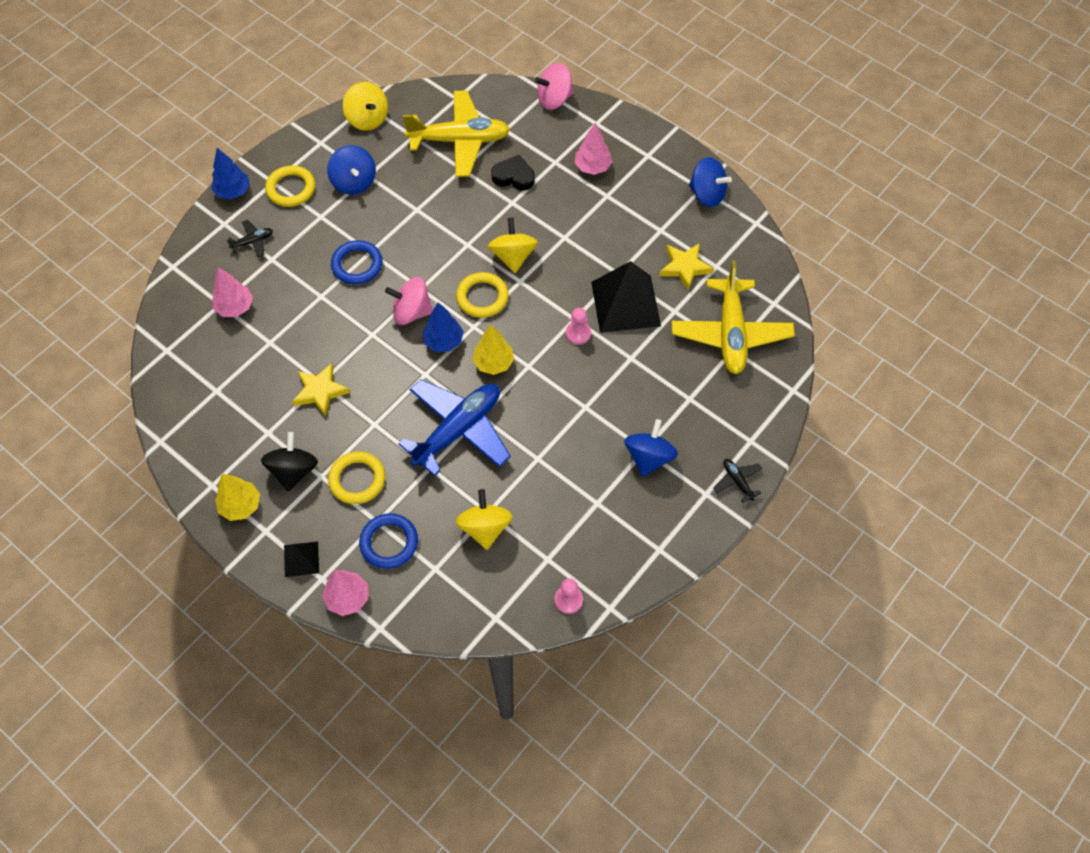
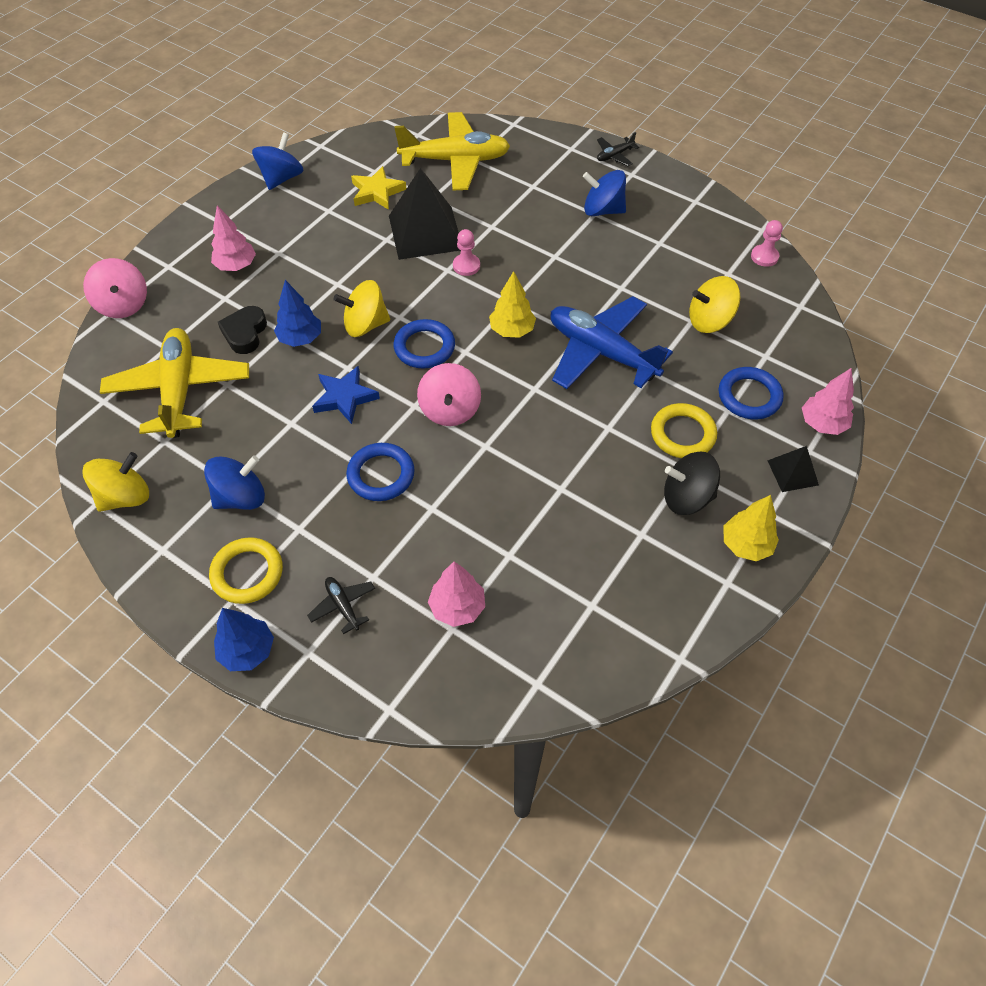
camera: 95 degrees left, 5 degrees down
(320, 391) = (574, 487): yellow star -> none
(436, 242) = (345, 397): none -> blue star
(443, 341) = (488, 376): blue tree -> blue tree (300, 338)
(482, 297) = (424, 347): yellow ring -> blue ring

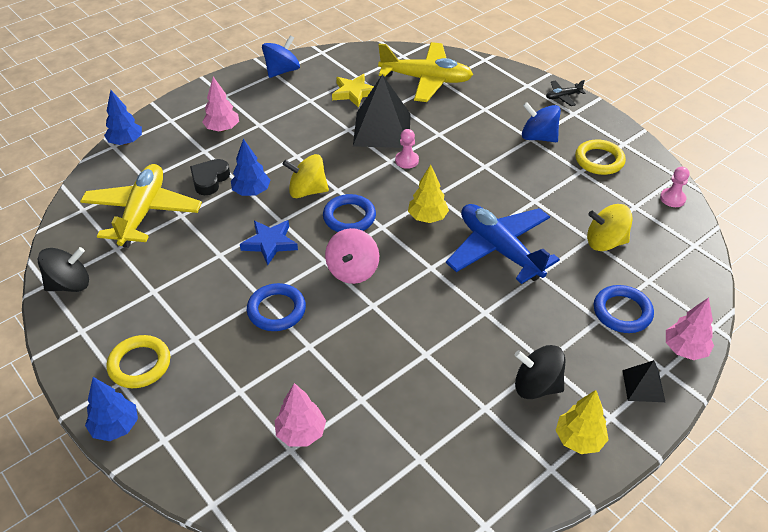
camera: 15 degrees right, 10 degrees down
(123, 305) = (126, 142): pink spinning top -> blue tree
(125, 497) = (70, 284): yellow spinning top -> black spinning top
(241, 497) = (158, 304): blue spinning top -> none
(343, 606) = (206, 409): black plane -> none
(682, 434) = (550, 331): yellow ring -> yellow ring (599, 160)

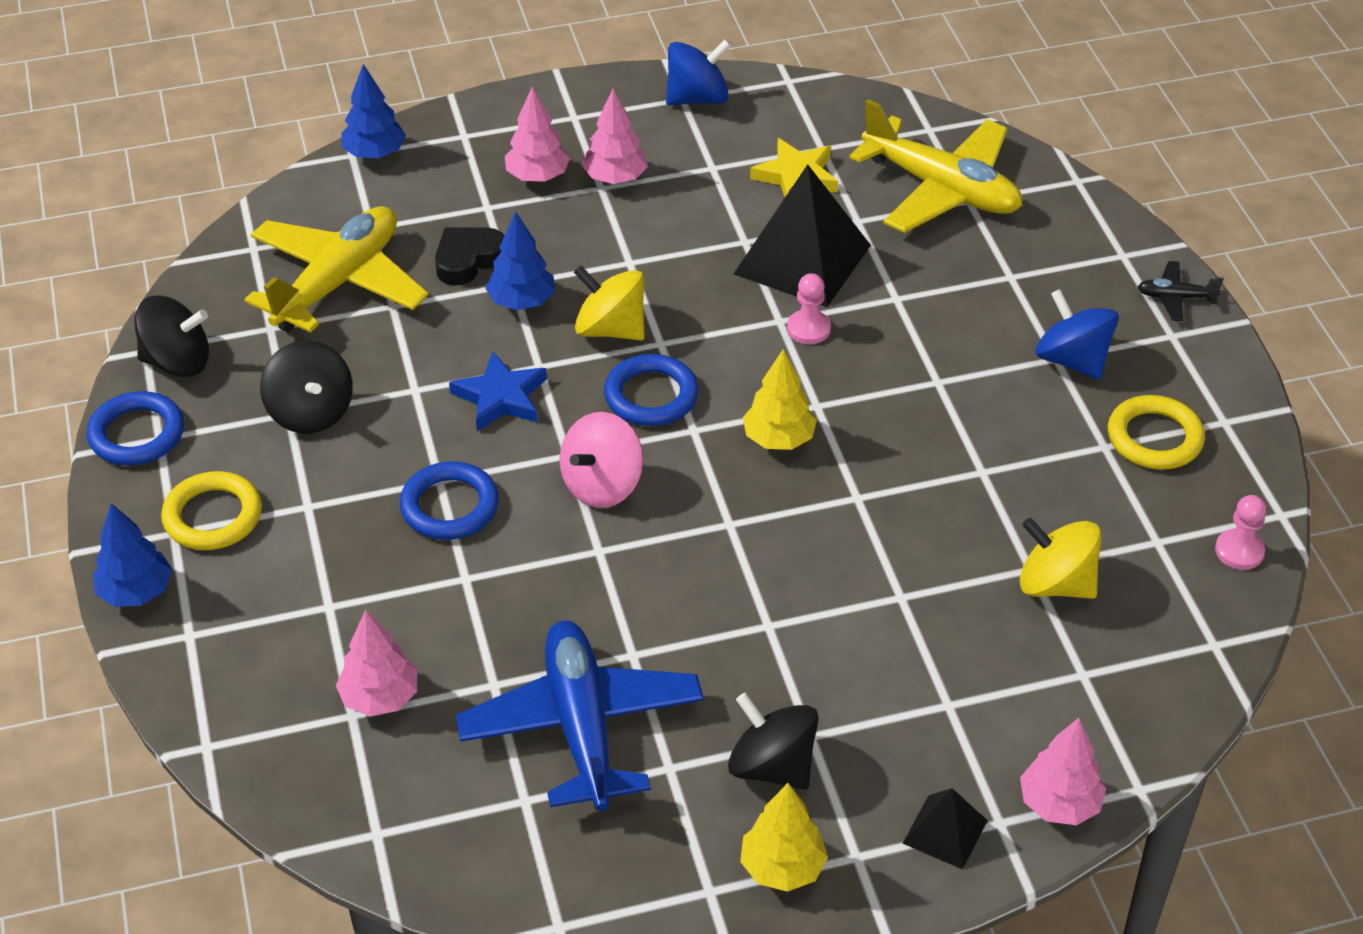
camera: 25 degrees right, 0 degrees up
(166, 286) = (311, 412): none -> black spinning top
(264, 118) = (615, 178): none -> pink tree
(499, 249) = (862, 533): blue plane -> blue plane (581, 726)
(622, 312) = (997, 707): blue ring -> blue ring (137, 434)

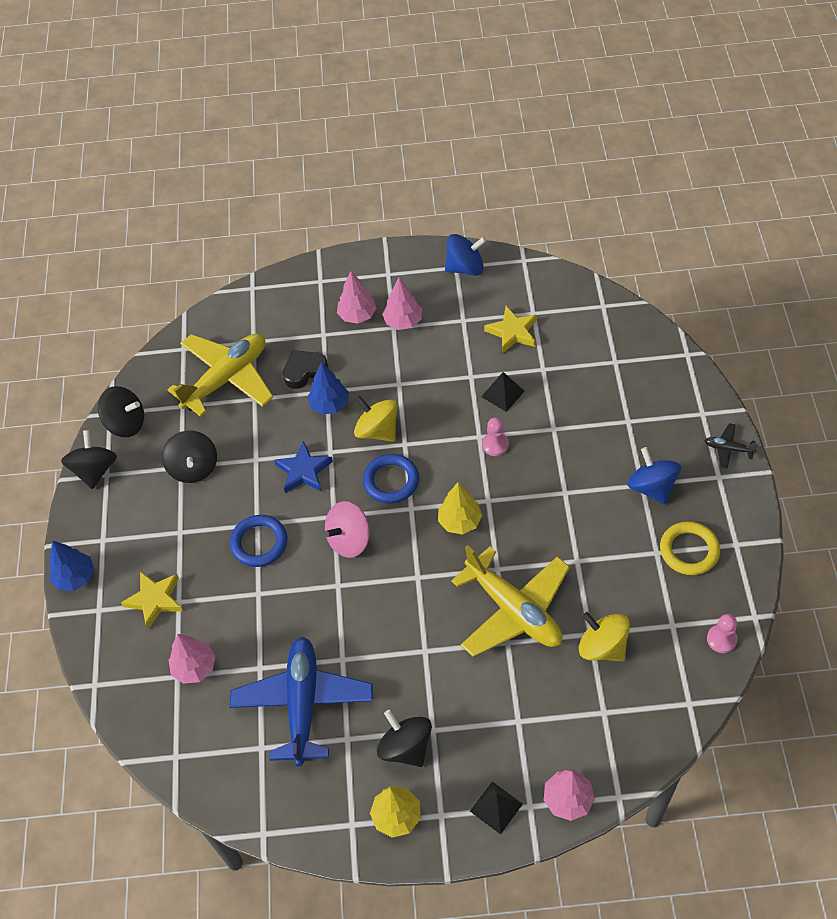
camera: 15 degrees right, 10 degrees up
(137, 434) = (95, 470): blue ring -> black spinning top
(213, 516) = (126, 532): yellow ring -> none
(287, 608) = (155, 600): none -> yellow star
(374, 154) = (265, 288): blue tree -> none
(802, 259) = (502, 394): black pyramid -> black pyramid, size x0.50
(941, 189) = (600, 351): yellow plane -> yellow plane (514, 610)

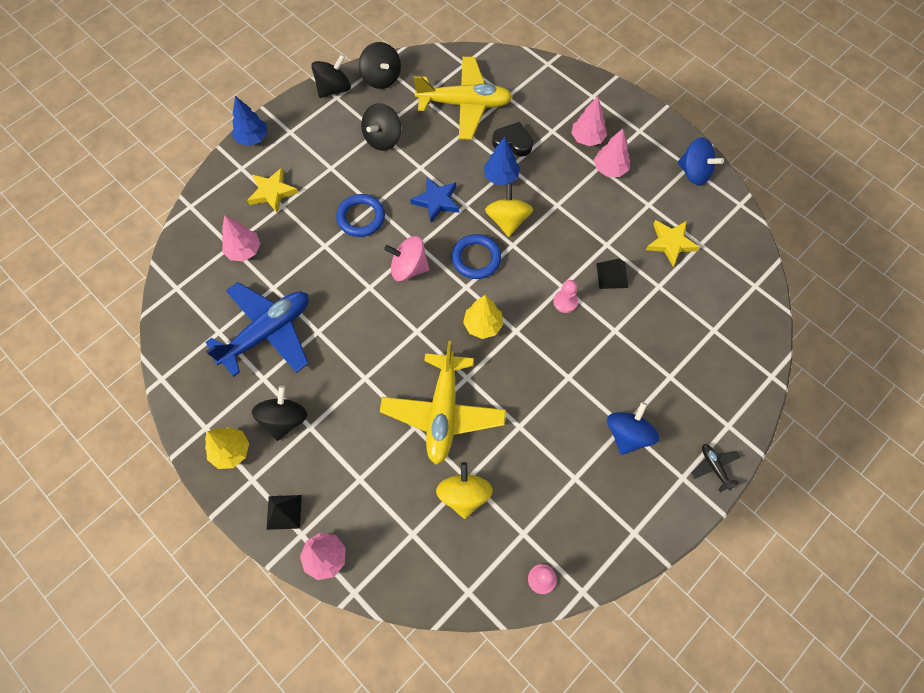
camera: 45 degrees right, 10 degrees up
(689, 550) = (597, 501): yellow ring -> none

